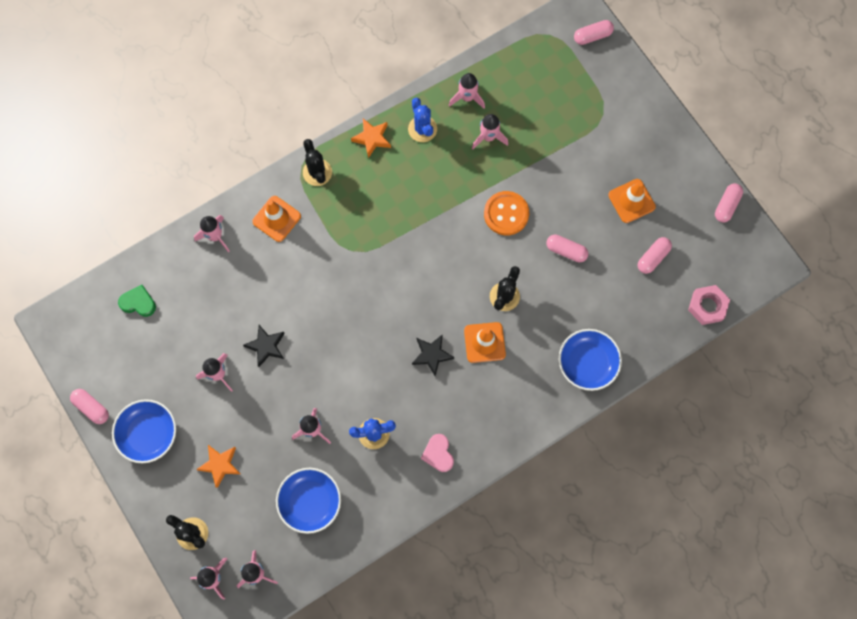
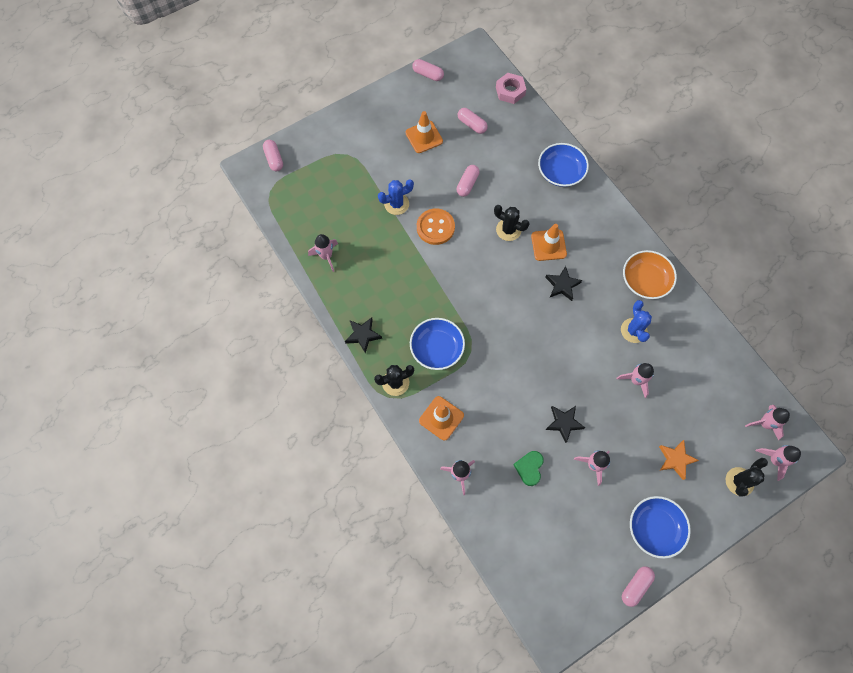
camera: 90 degrees left, 5 degrees down
(138, 303) = (528, 546): green heart -> green heart (529, 468)
(310, 502) = (697, 381): blue bowl -> blue bowl (437, 348)
(372, 138) = (363, 335): orange star -> black star
(422, 129) = (355, 293): blue cactus -> blue cactus (396, 204)
(438, 454) = (645, 280): pink heart -> orange bowl
(488, 137) = (365, 240): pink rocket -> none

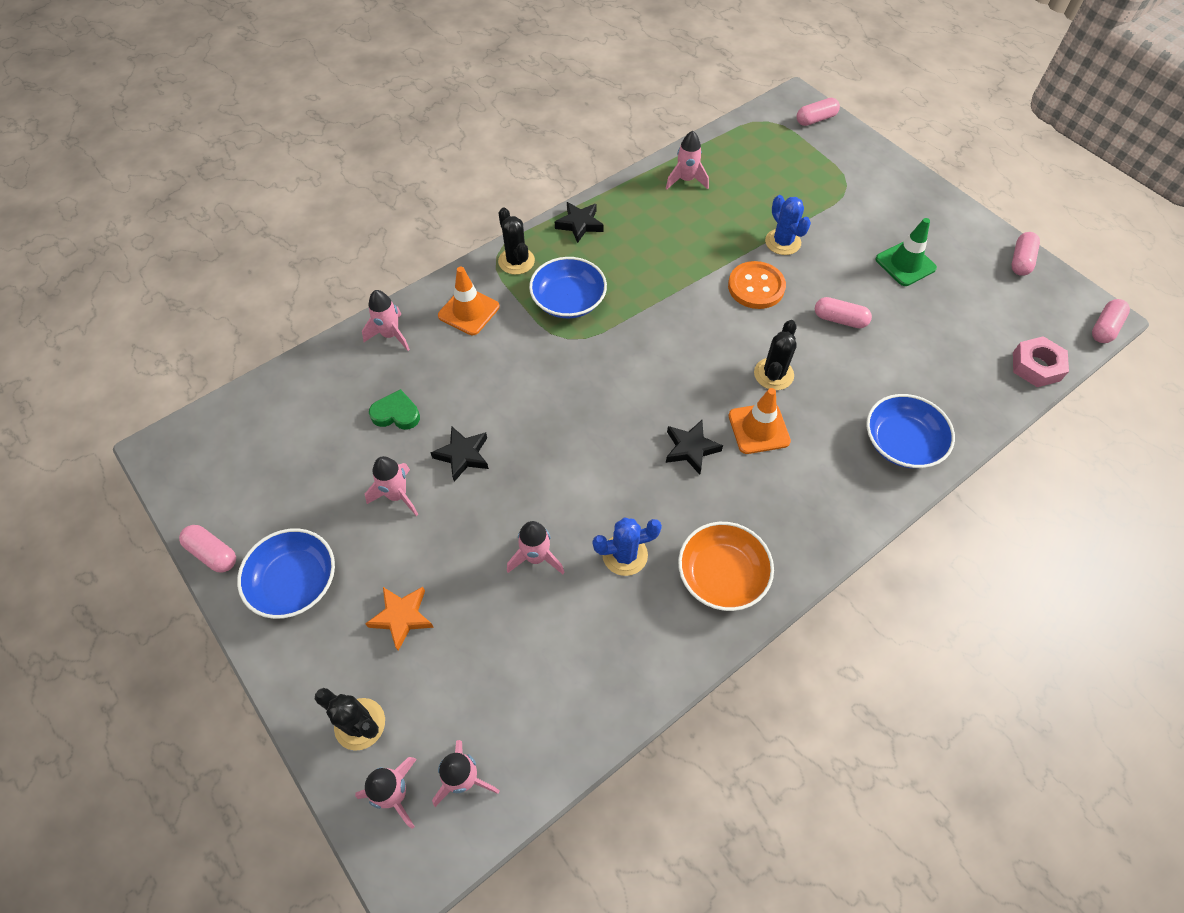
camera: 85 degrees right, 10 degrees down
(424, 137) = (905, 264): orange traffic cone -> green traffic cone
(472, 125) = (949, 319): pink capsule -> pink capsule (1104, 328)

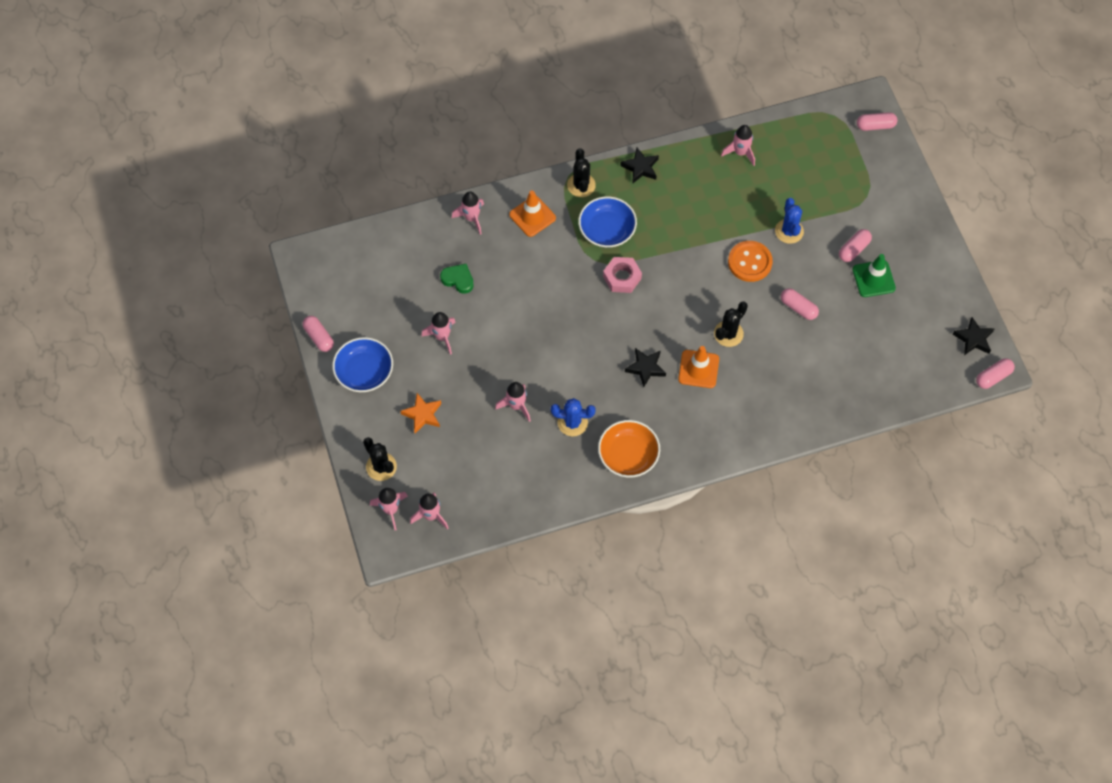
camera: 20 degrees right, 5 degrees up
(463, 455) = (493, 323): black star -> black star (973, 339)
(902, 442) = (792, 411): blue bowl -> none
(1020, 261) = (965, 304): pink capsule -> pink capsule (853, 249)
(1036, 366) = (922, 389): pink nut -> pink nut (622, 277)

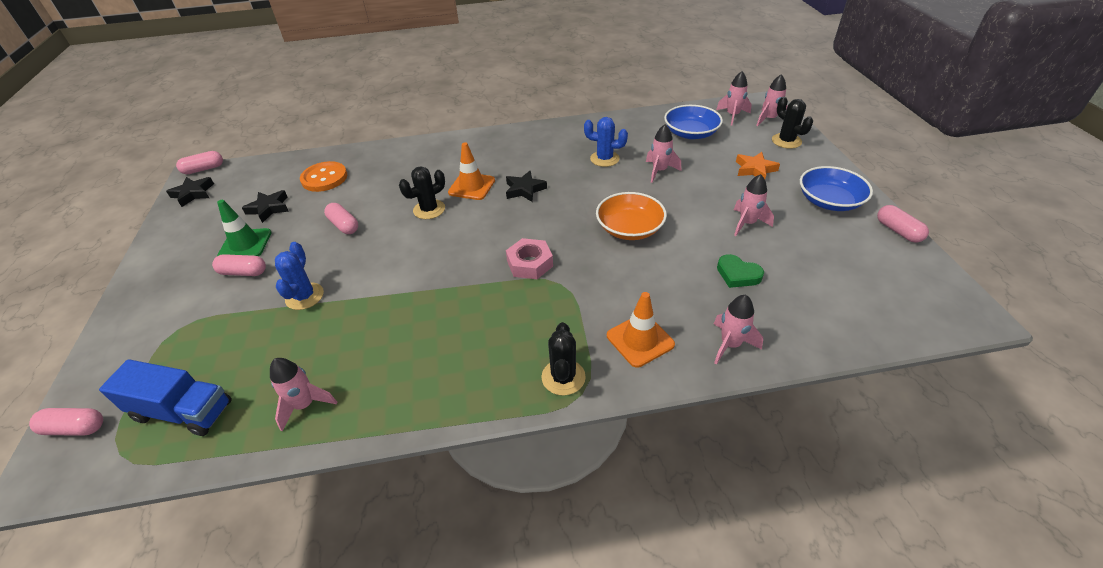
camera: 170 degrees left, 20 degrees down
(607, 230) = (537, 315): blue bowl -> blue bowl (691, 133)
(628, 455) = (556, 139): orange bowl -> orange bowl (629, 228)
(640, 168) = (466, 396): black star -> black star (269, 208)
(750, 262) = (371, 268): orange button -> orange button (324, 178)
(815, 141) = (183, 411): none -> blue truck
(853, 249) = (243, 272): pink capsule -> pink capsule turned 45 degrees clockwise

